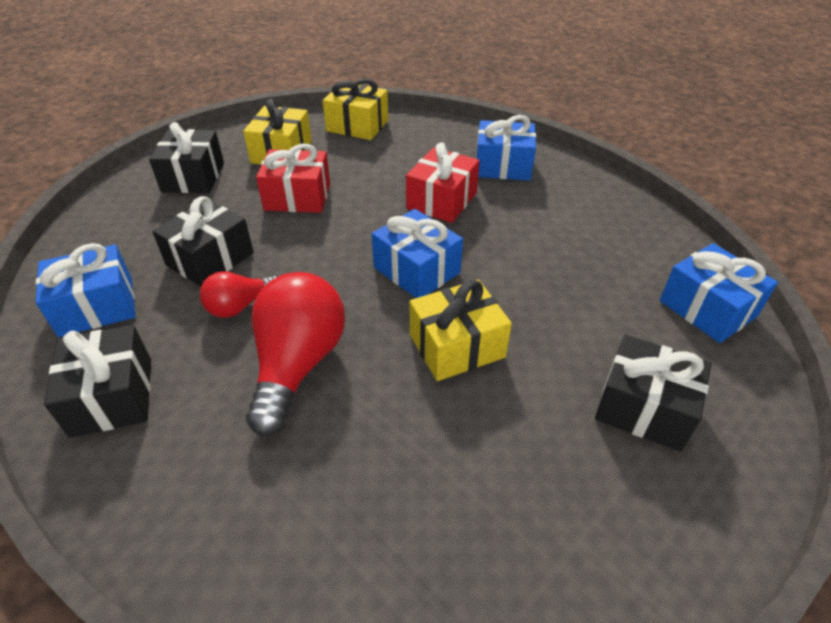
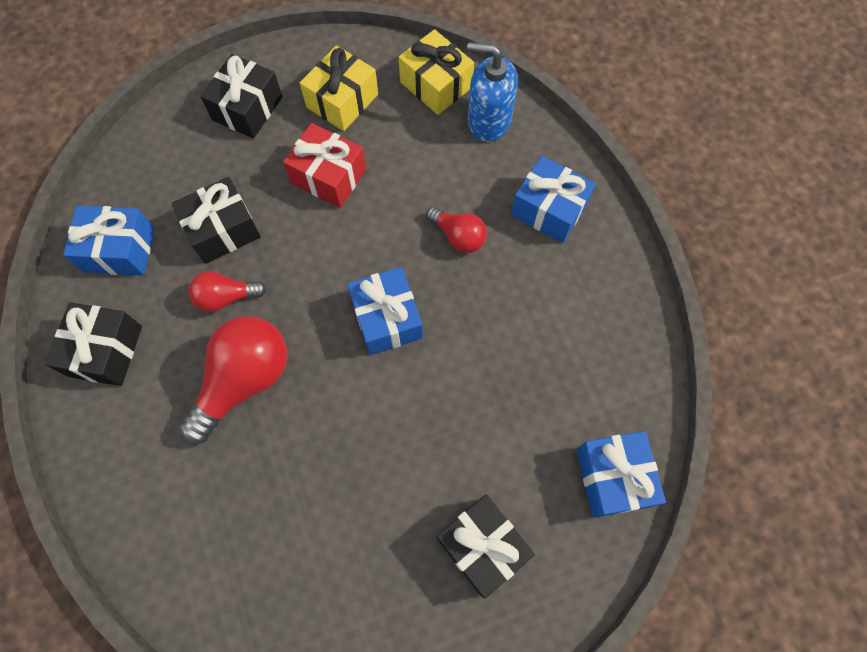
camera: 25 degrees right, 25 degrees up
(415, 133) = (488, 120): none -> blue soap dispenser
(441, 200) = (458, 236): red gift -> red light bulb
(457, 346) = (374, 418): yellow gift -> none

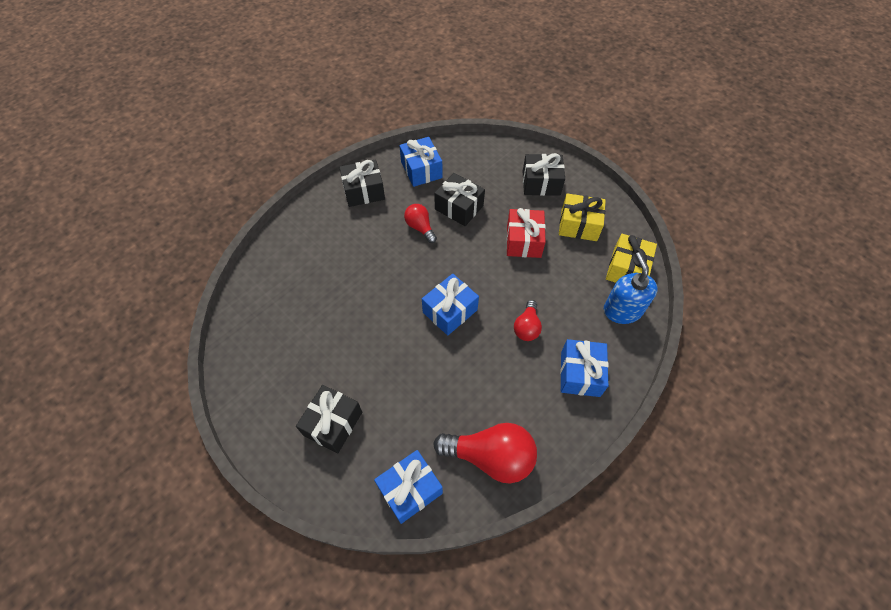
camera: 65 degrees right, 10 degrees down
(244, 380) = (377, 258): red light bulb -> red light bulb (490, 456)

